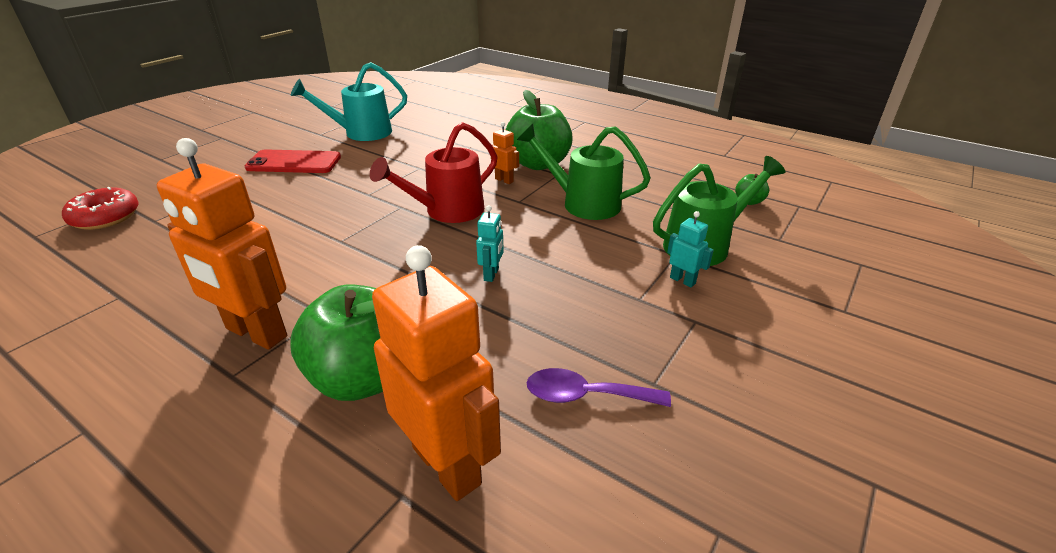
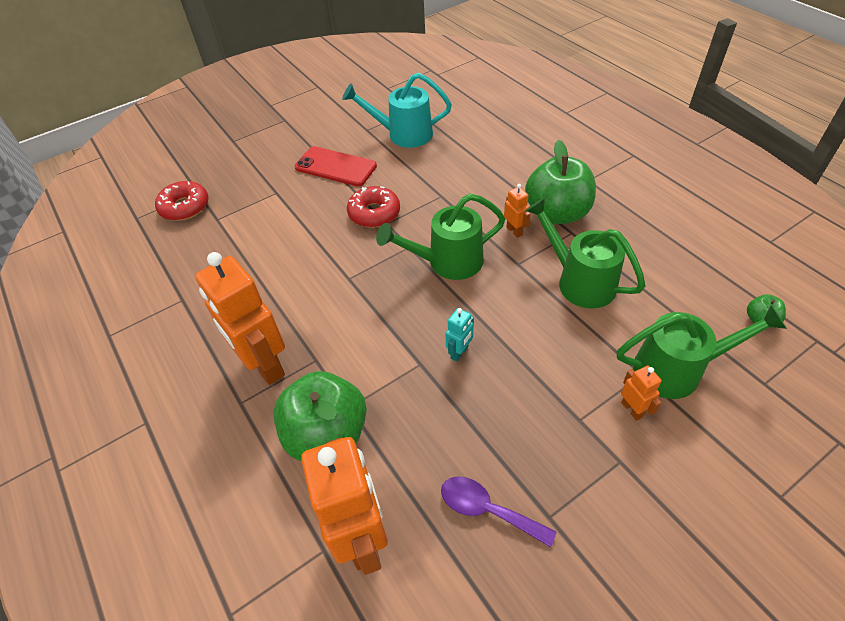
camera: 25 degrees right, 15 degrees up
(351, 189) = (374, 213): none -> red donut
(446, 211) = (447, 262): red watering can -> green watering can
(682, 280) = (632, 409): turquoise robot -> orange robot

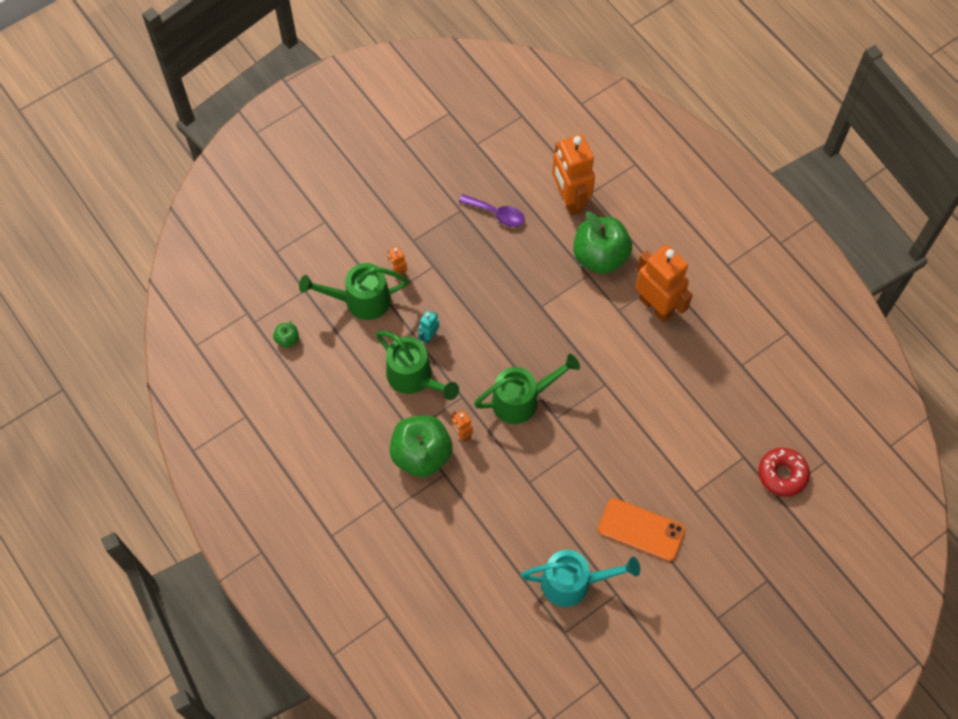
camera: 175 degrees right, 15 degrees up
(335, 167) = (641, 530): red phone -> orange phone
(374, 213) = (592, 460): red donut -> none
(459, 352) = (512, 315): turquoise robot -> turquoise robot (429, 336)

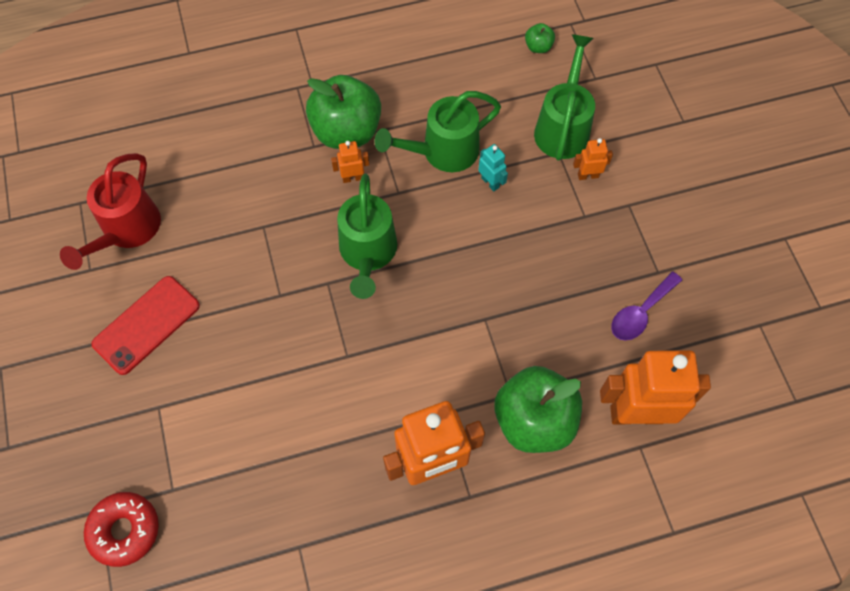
camera: 110 degrees right, 0 degrees up
(574, 582) = (126, 231): turquoise watering can -> red watering can
(641, 530) = (146, 325): orange phone -> red phone

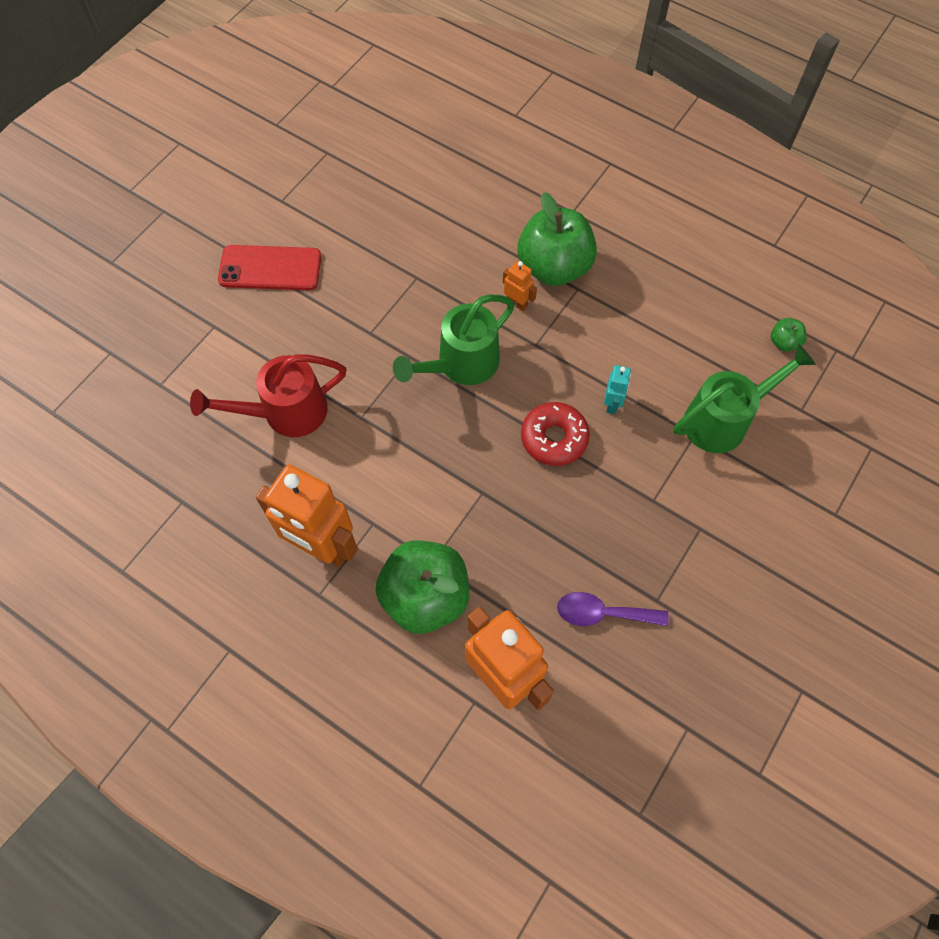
camera: 50 degrees right, 0 degrees up
(124, 530) = (108, 379): red donut -> red donut (554, 438)
(126, 231) = (331, 197): red watering can -> red watering can (285, 413)
(442, 152) = (604, 347): green watering can -> none
(588, 175) = (696, 474): orange robot -> none

